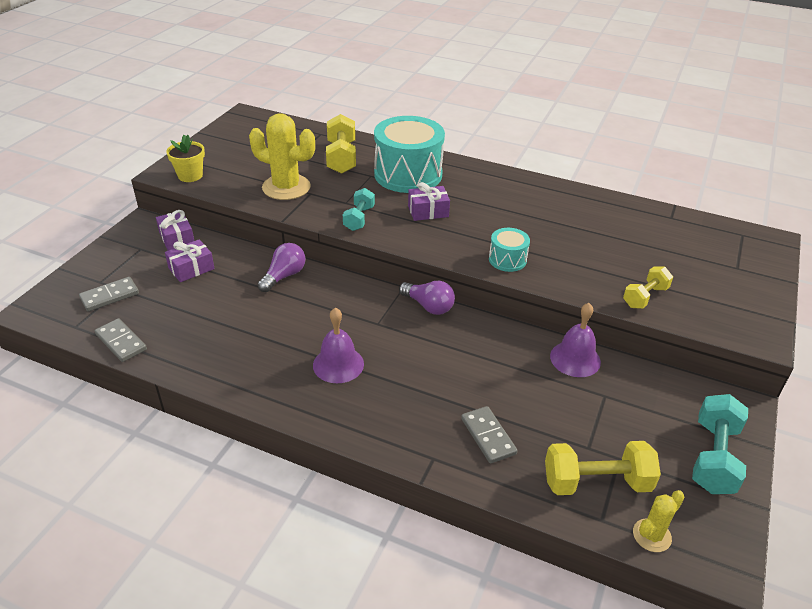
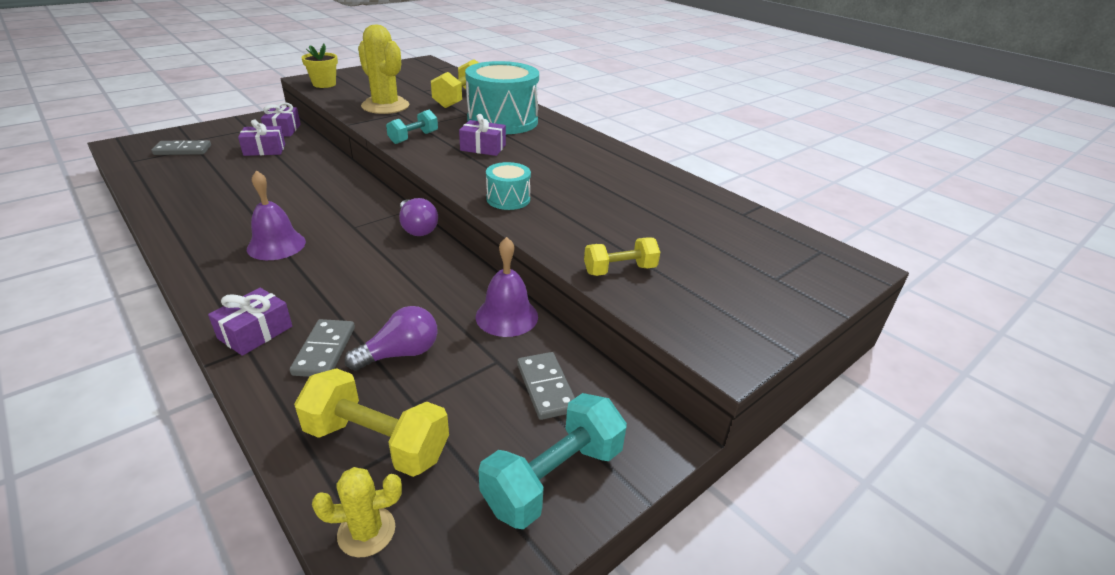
camera: 25 degrees right, 5 degrees down
(121, 342) = (144, 179): grey domino -> grey domino (546, 387)
(284, 276) = (326, 173): purple light bulb -> purple light bulb (400, 353)
(422, 443) = (255, 332): none -> purple gift

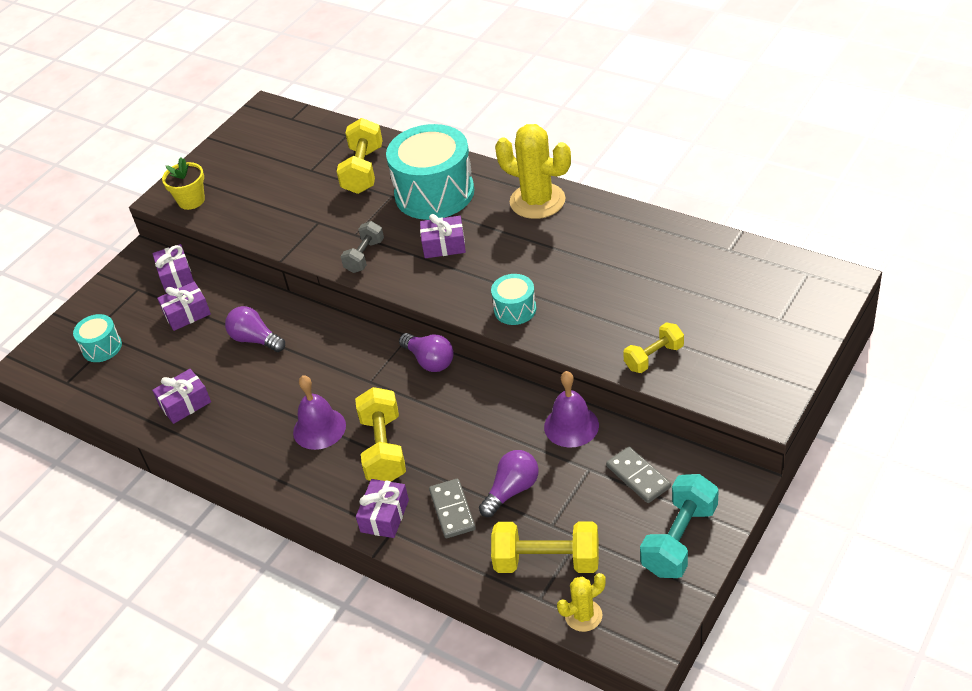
camera: 10 degrees left, 10 degrees up
(182, 150) = (102, 347): grey domino -> turquoise drum
(194, 197) = (185, 404): none -> purple gift
(294, 176) = (255, 339): none -> purple light bulb
(314, 277) = (384, 449): none -> yellow dumbbell
(385, 106) = (293, 215): yellow cactus -> yellow cactus (537, 201)
(413, 138) = (364, 256): turquoise dumbbell -> grey dumbbell

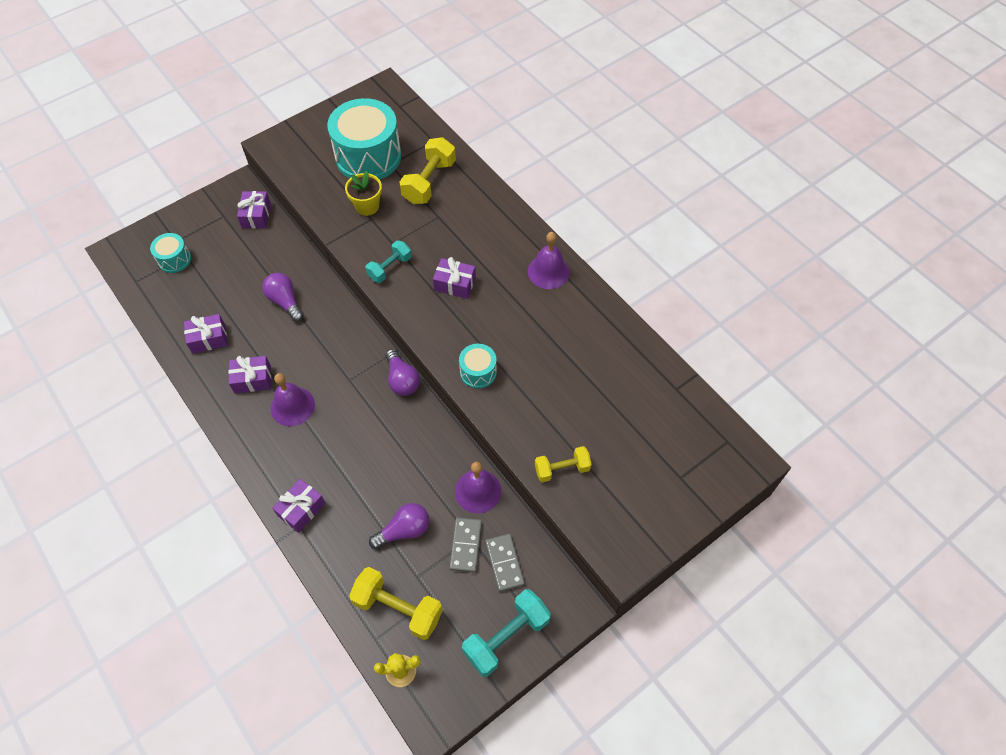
camera: 15 degrees right, 15 degrees up
(187, 314) = (248, 255): purple gift -> purple gift (252, 379)
(191, 200) = (288, 156): yellow flower pot -> yellow flower pot (367, 206)
(364, 256) = (390, 268): grey dumbbell -> turquoise dumbbell
(384, 449) = (330, 447): yellow dumbbell -> none
(434, 193) = (472, 228): turquoise drum -> turquoise drum (368, 156)
(452, 510) = (352, 527): grey domino -> grey domino (465, 545)
(537, 201) = (548, 271): yellow cactus -> purple bell

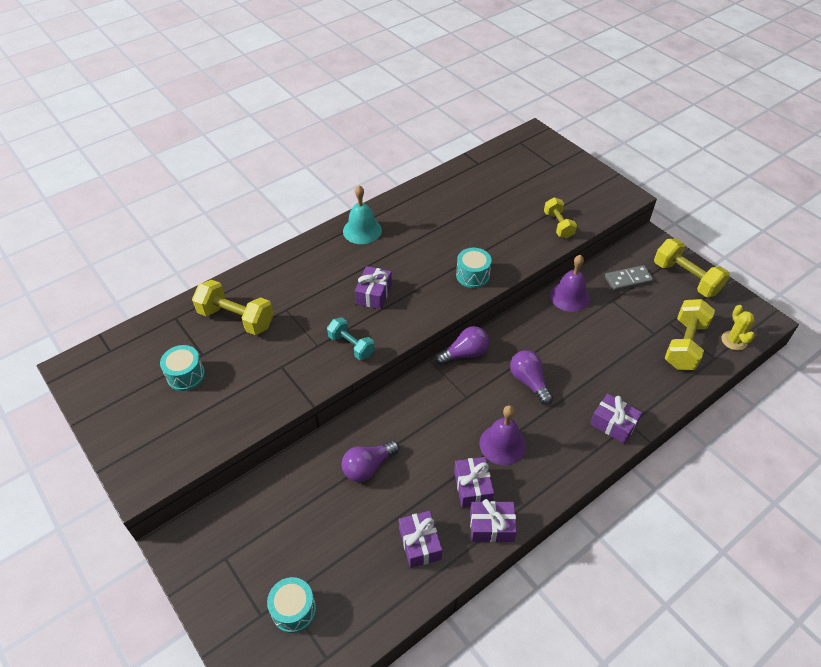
camera: 90 degrees left, 10 degrees down
(256, 215) = (232, 516): purple gift -> purple gift (491, 527)
(367, 206) = (262, 371): yellow flower pot -> none
(368, 156) = (186, 375): turquoise drum -> turquoise drum, size x0.48
(404, 530) = (616, 344): purple light bulb -> purple light bulb (529, 382)
(465, 545) = (619, 303): grey domino -> none
(506, 637) = (686, 278): turquoise dumbbell -> yellow dumbbell
(548, 271) = (362, 230): purple bell -> turquoise bell

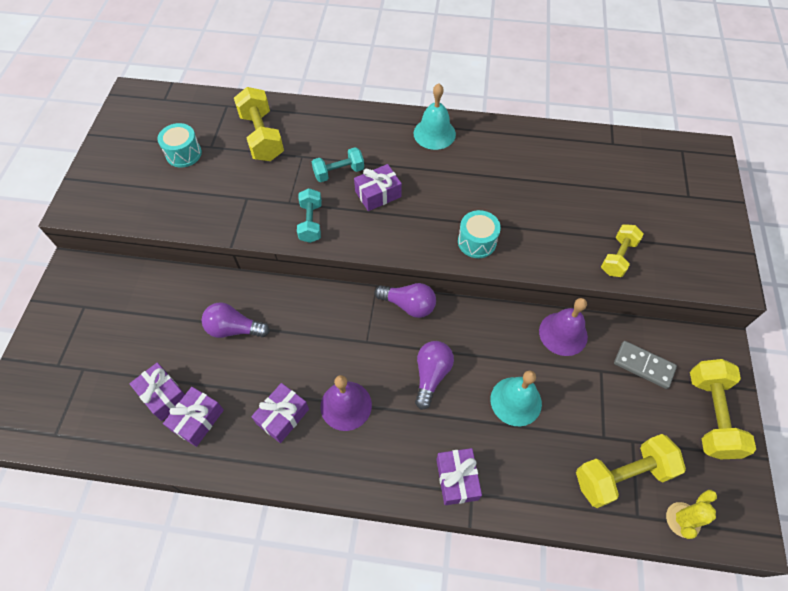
camera: 45 degrees right, 10 degrees up
(294, 610) = (76, 382): turquoise drum -> none
(328, 300) = (339, 172): none -> turquoise dumbbell
(491, 527) = (258, 460): purple gift -> purple gift (163, 395)
(591, 354) = (516, 401): none -> turquoise bell

